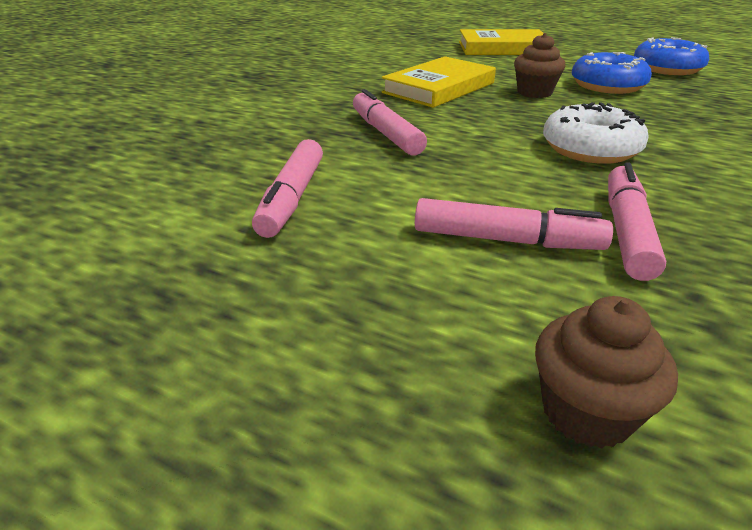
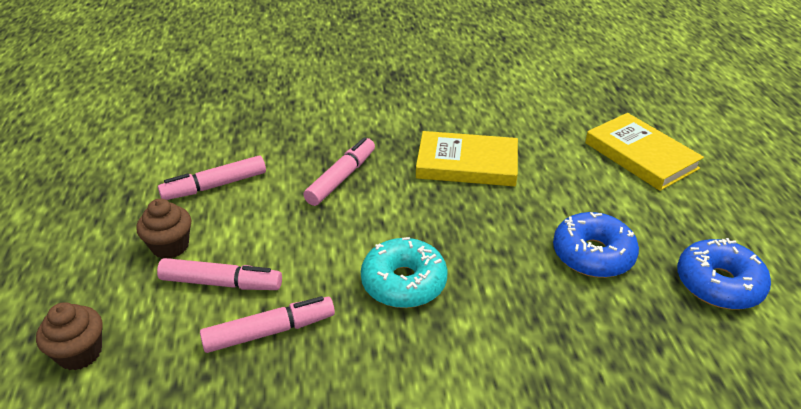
camera: 55 degrees right, 5 degrees up
(506, 240) = (221, 283): pink marker -> pink marker turned 60 degrees counterclockwise
(534, 92) = (516, 216): brown cupcake -> brown cupcake (170, 246)
(590, 149) = (404, 282): white donut -> turquoise donut

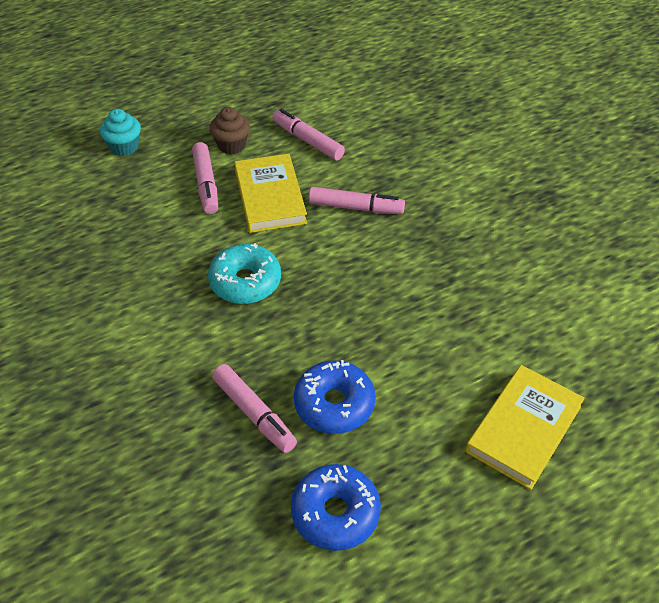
camera: 70 degrees right, 10 degrees up
(80, 353) = (124, 147): brown cupcake -> turquoise cupcake
(270, 331) = (170, 224): pink marker -> pink marker (254, 413)
(467, 164) = (423, 285): yellow book -> yellow book (270, 197)

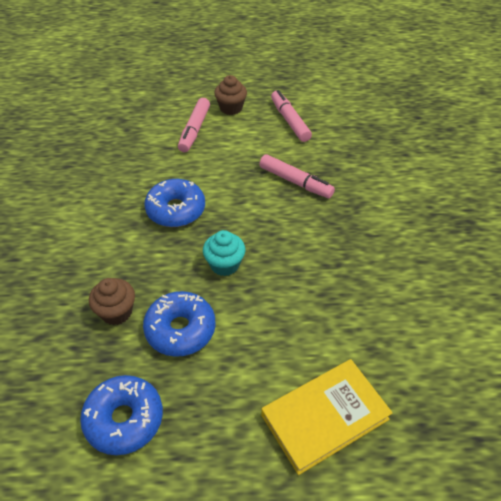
camera: 25 degrees right, 0 degrees up
(124, 147) = (155, 88): turquoise cupcake -> turquoise cupcake (224, 264)
(245, 282) = (176, 210): turquoise donut -> blue donut
(254, 413) = (116, 312): pink marker -> brown cupcake
(270, 197) = (234, 153): yellow book -> none

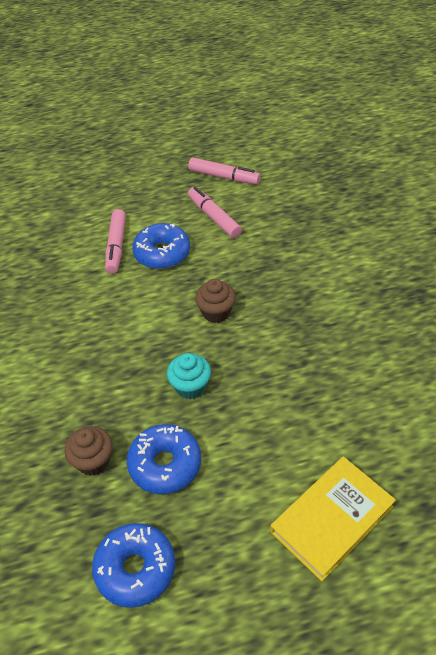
camera: 10 degrees left, 0 degrees up
(176, 210) = (122, 338): blue donut -> blue donut (162, 253)
(231, 108) = (148, 214): brown cupcake -> brown cupcake (216, 312)
(295, 182) = (238, 283): pink marker -> pink marker (224, 177)

